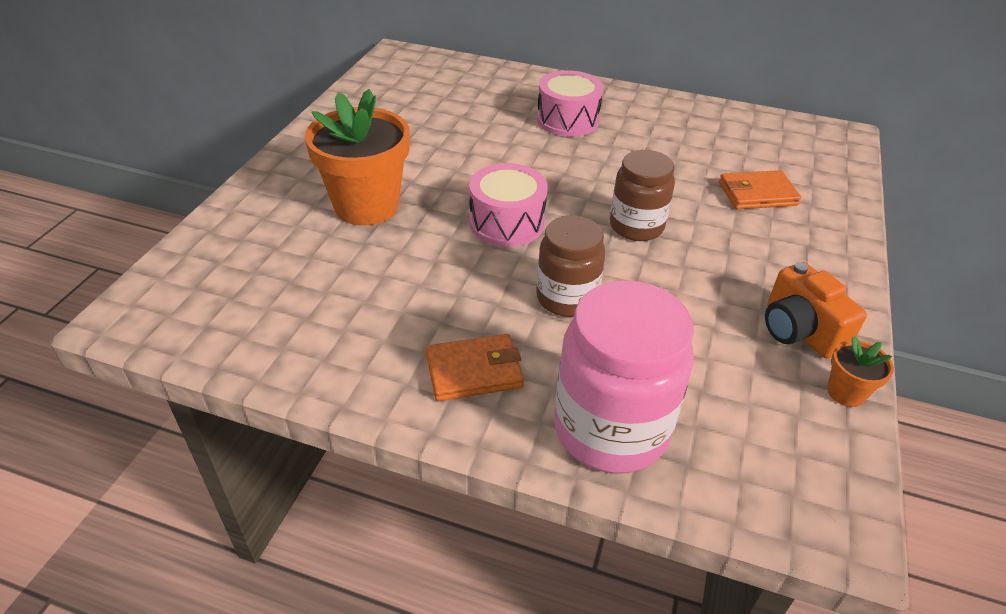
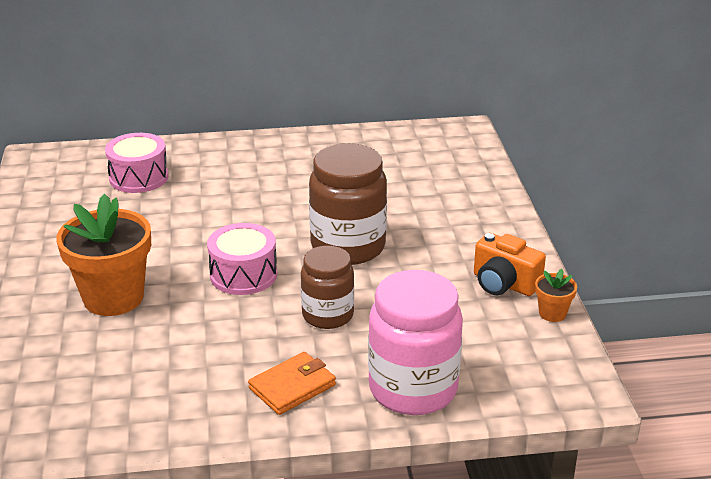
camera: 25 degrees left, 10 degrees down
(567, 120) = (238, 176): pink drum -> pink drum (139, 177)
(636, 226) = (348, 247): brown jar -> brown jar, size x1.58
(757, 194) = (425, 195): orange wallet -> none

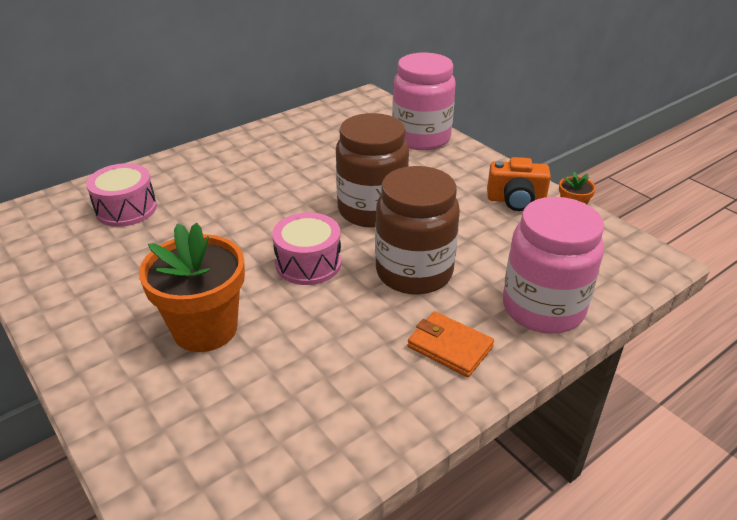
camera: 30 degrees left, 5 degrees up
(292, 387) = (450, 347): orange wallet -> orange wallet turned 75 degrees counterclockwise
(328, 315) = (414, 272): brown jar -> brown jar, size x1.58
(475, 190) = (421, 138): none -> pink jar

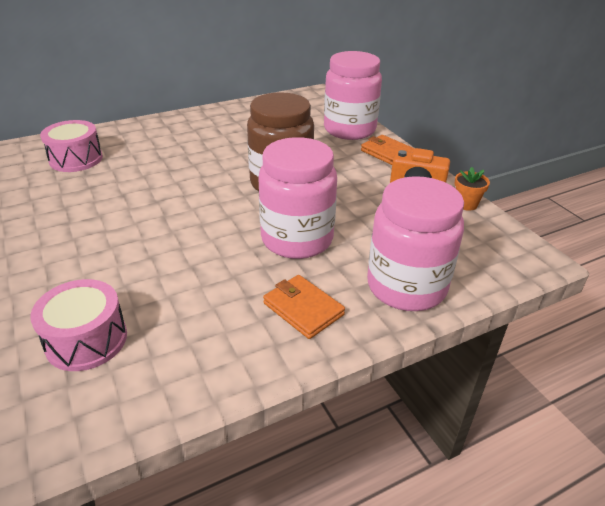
camera: 10 degrees right, 0 degrees up
(205, 329) = (93, 262): orange flower pot -> none
(308, 263) = (206, 220): pink drum -> pink drum (86, 340)
(414, 272) = (297, 239): brown jar -> pink jar
(472, 162) = (388, 153): none -> orange wallet

